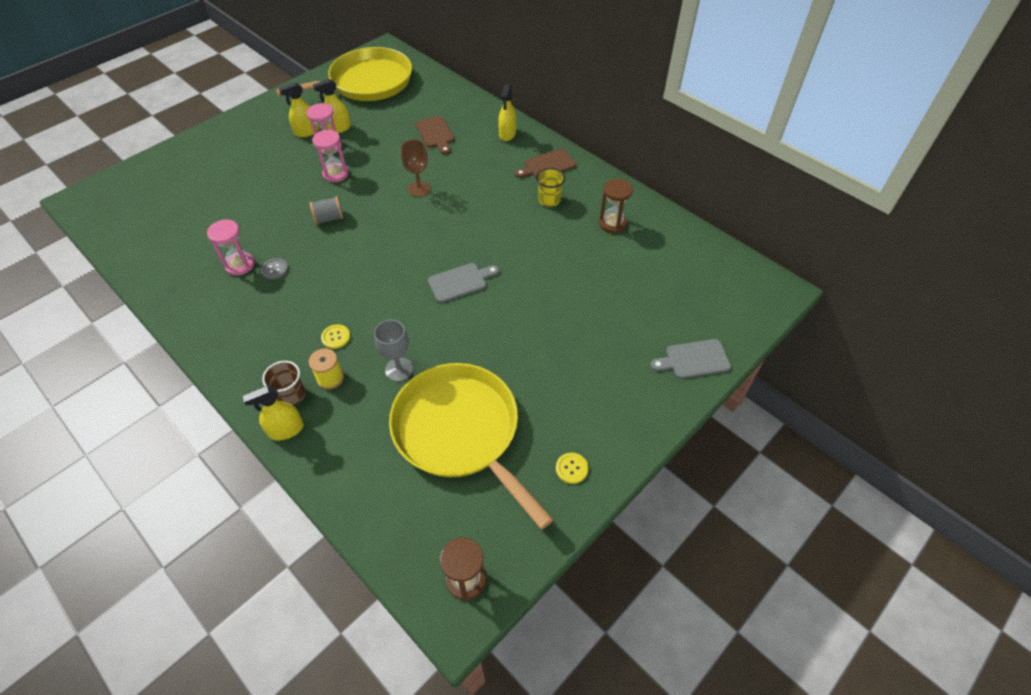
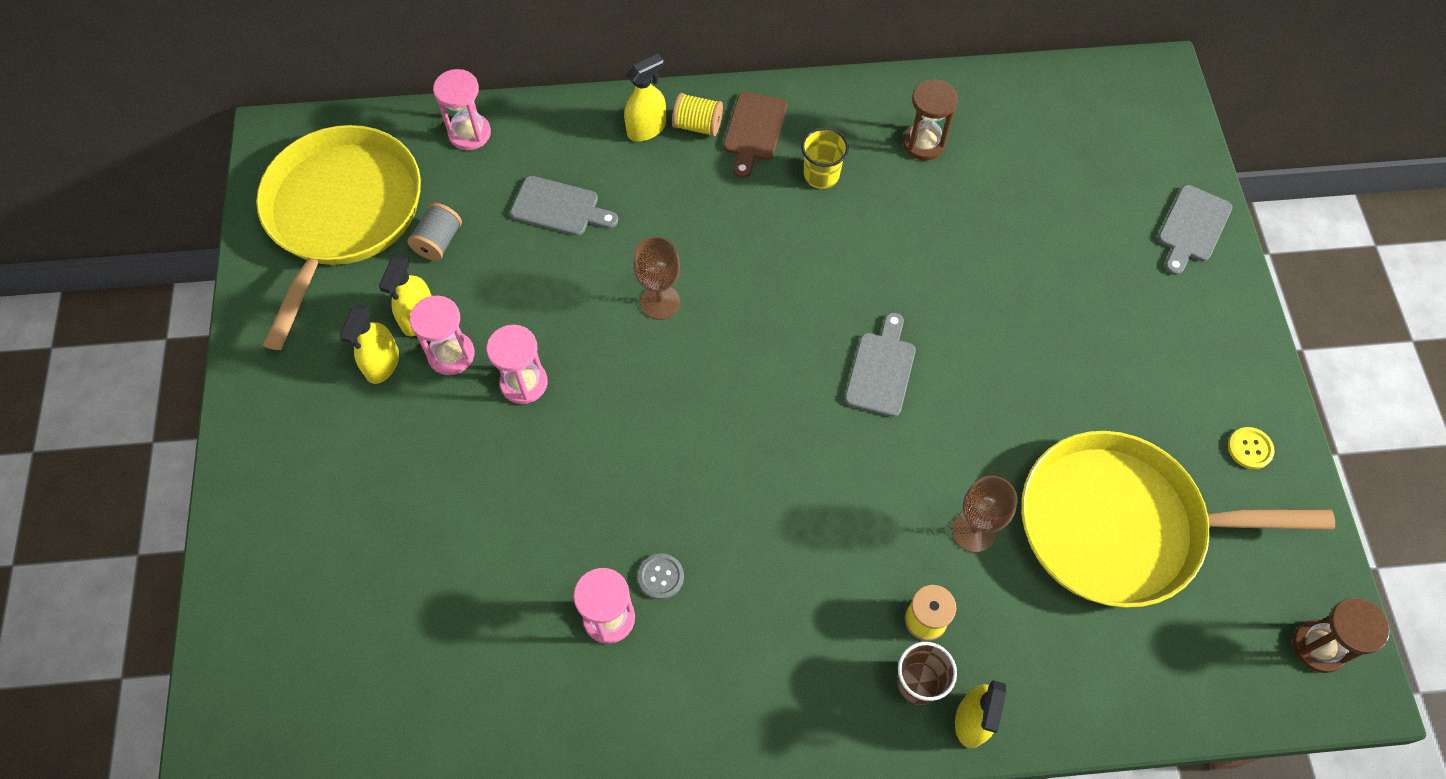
camera: 50 degrees left, 10 degrees up
(329, 219) = (616, 448): grey spool -> grey spool (439, 241)
(336, 337) = (859, 572): yellow button -> none
(399, 369) = (973, 531): grey goblet -> brown goblet
(435, 134) = (559, 207): brown cutting board -> grey cutting board
(444, 90) = (469, 133): none -> pink hourglass
(507, 134) = (646, 128): yellow spray bottle -> yellow spray bottle turned 90 degrees counterclockwise
(528, 147) = (697, 125): none -> yellow spool

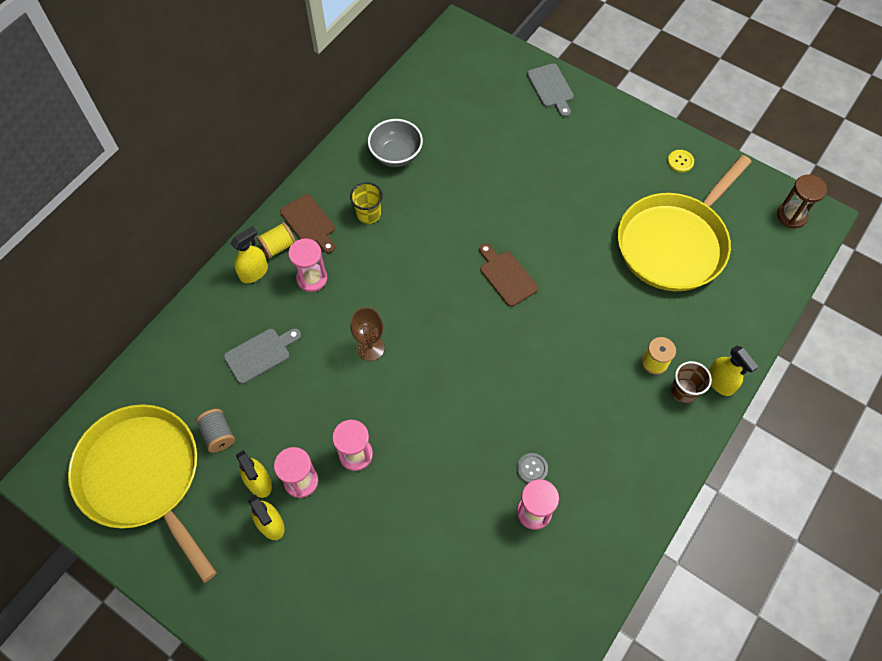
camera: 50 degrees left, 0 degrees up
(469, 133) = (160, 365): pink hourglass -> pink hourglass (312, 278)
(646, 128) = (254, 272): yellow spray bottle -> yellow spray bottle turned 45 degrees clockwise
(881, 370) = (506, 276): grey cutting board -> brown cutting board
(923, 143) = (396, 155): brown hourglass -> grey bowl
(973, 531) = (627, 305): brown goblet -> none

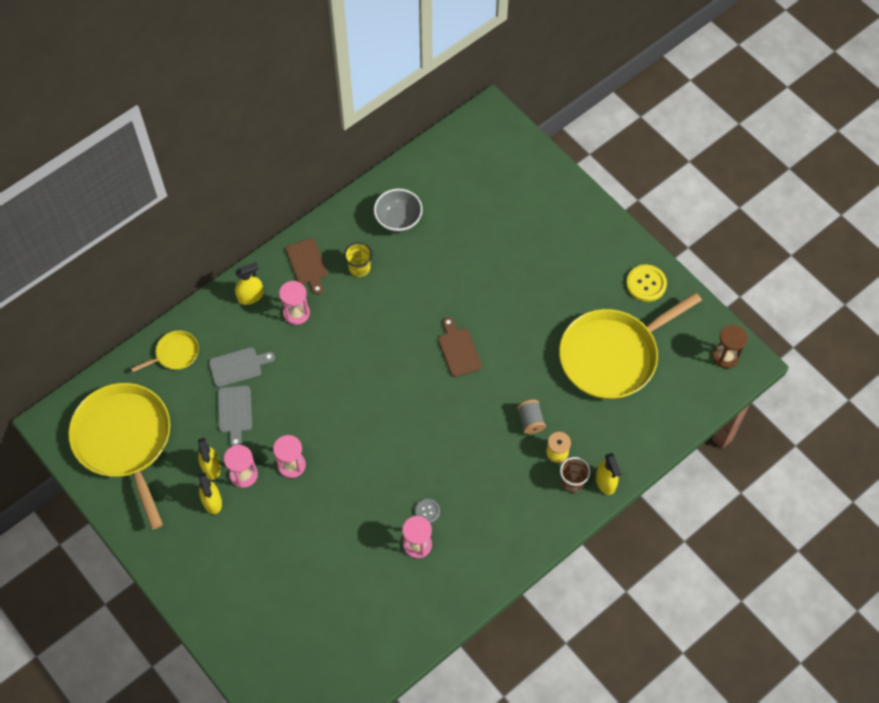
camera: 15 degrees right, 0 degrees up
(181, 357) = (175, 353): none -> yellow pan
(218, 435) = (189, 423): grey spool -> grey spool (530, 421)
(278, 246) = (276, 279): yellow spool -> none
(370, 348) = (328, 383): brown goblet -> none
(551, 88) = (555, 188): grey cutting board -> grey cutting board (235, 412)
(680, 161) = (646, 284): yellow button -> yellow button, size x1.69

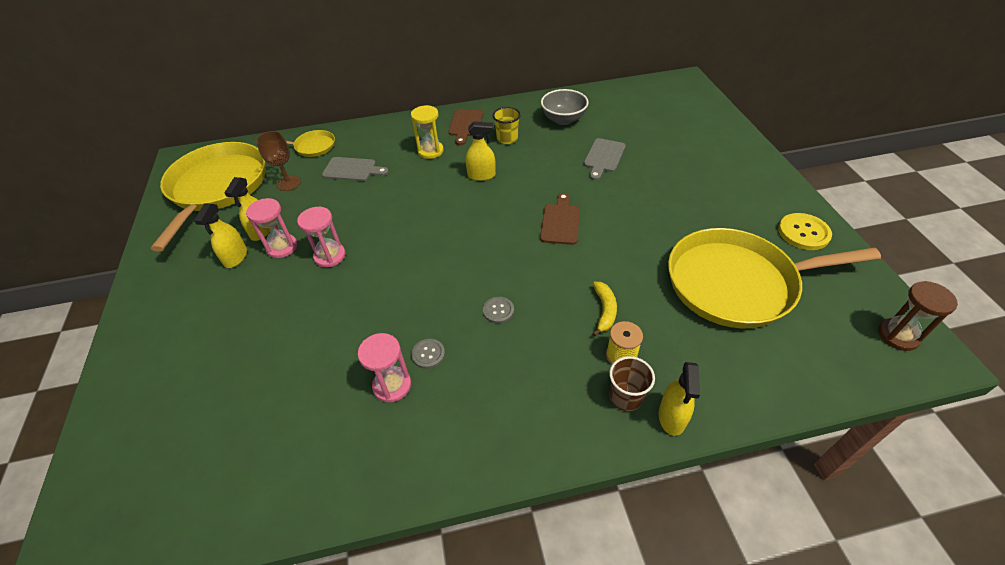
camera: 30 degrees right, 15 degrees down
(190, 407) = (288, 183): none -> brown goblet
(235, 412) = (320, 199): grey cutting board -> grey cutting board (603, 157)
(250, 296) = (403, 131): yellow spray bottle -> yellow spray bottle (481, 175)
(296, 313) = (430, 151): pink hourglass -> yellow hourglass
(455, 454) = (498, 310): none -> grey button
(530, 421) = (604, 311): grey spool -> yellow banana

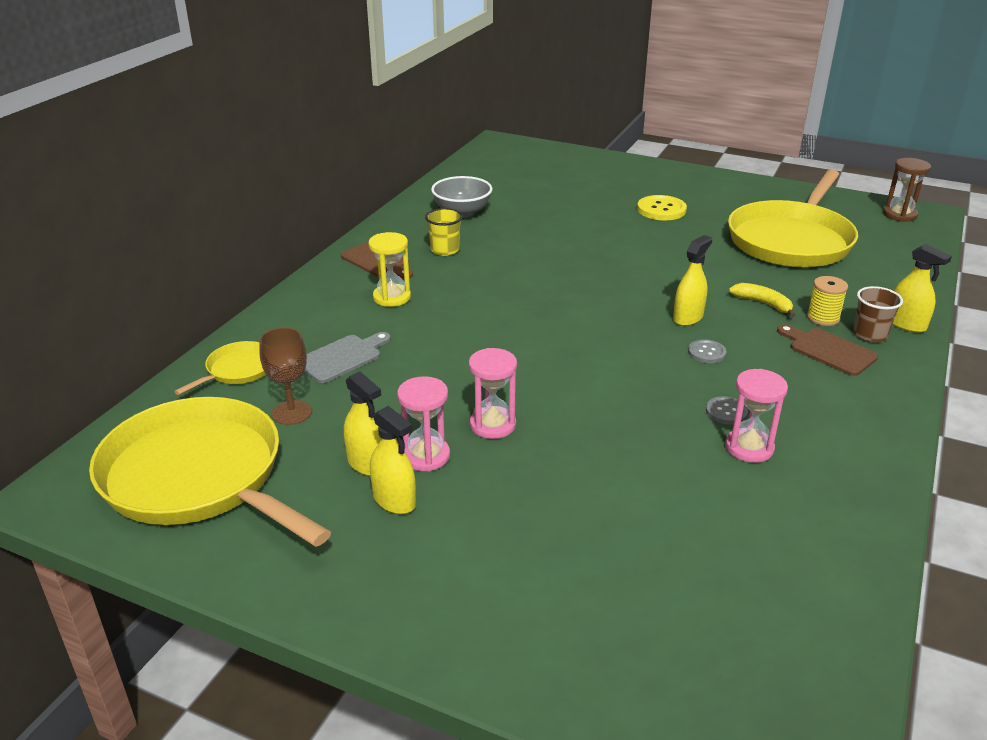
camera: 55 degrees left, 15 degrees down
(481, 175) = (486, 286): yellow spray bottle -> yellow spray bottle (688, 317)
(560, 222) = (620, 276): brown cutting board -> brown cutting board (828, 350)
(603, 157) = (555, 220): grey cutting board -> none
(803, 233) = (765, 193): yellow button -> yellow button (661, 210)

